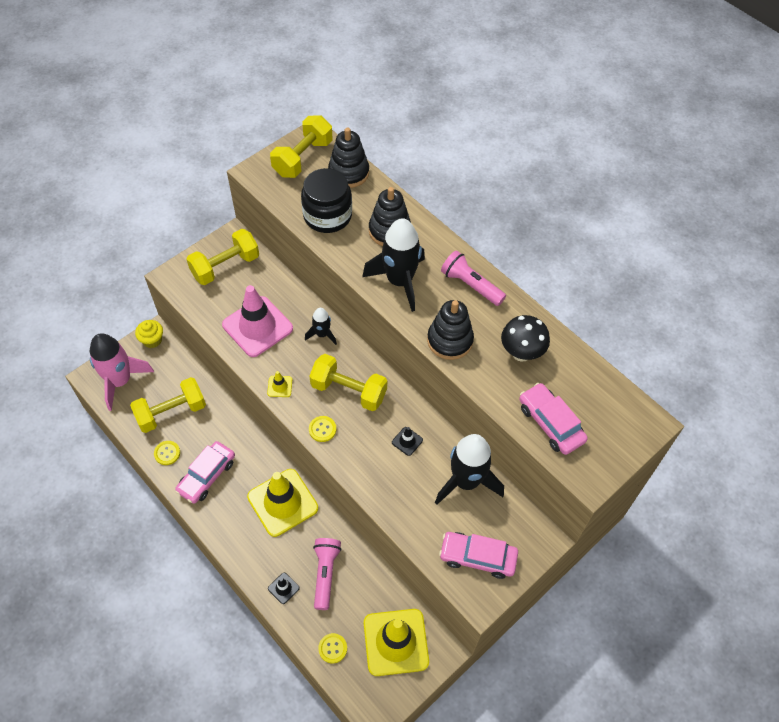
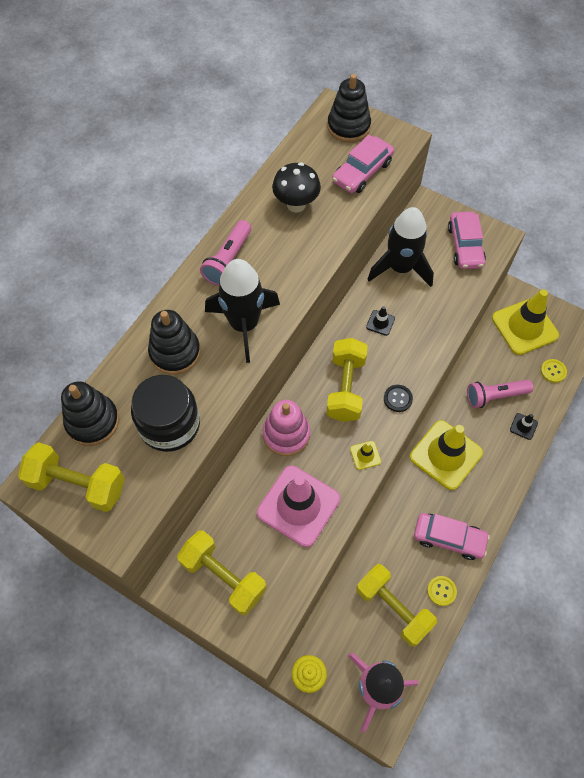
camera: 105 degrees left, 5 degrees up
(322, 334) = (286, 434): black rocket -> pink stacking toy
(322, 429) = (398, 399): yellow button -> black button
(450, 340) = (303, 263): black stacking toy -> black stacking toy (348, 127)

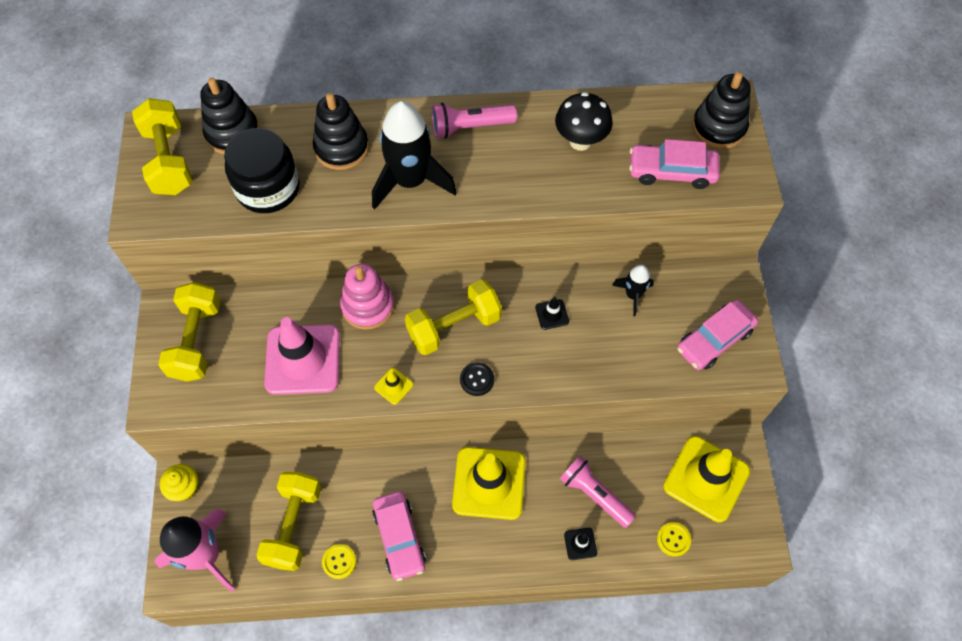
camera: 55 degrees right, 0 degrees up
(400, 268) = (633, 295): black rocket -> black rocket, size x0.52

